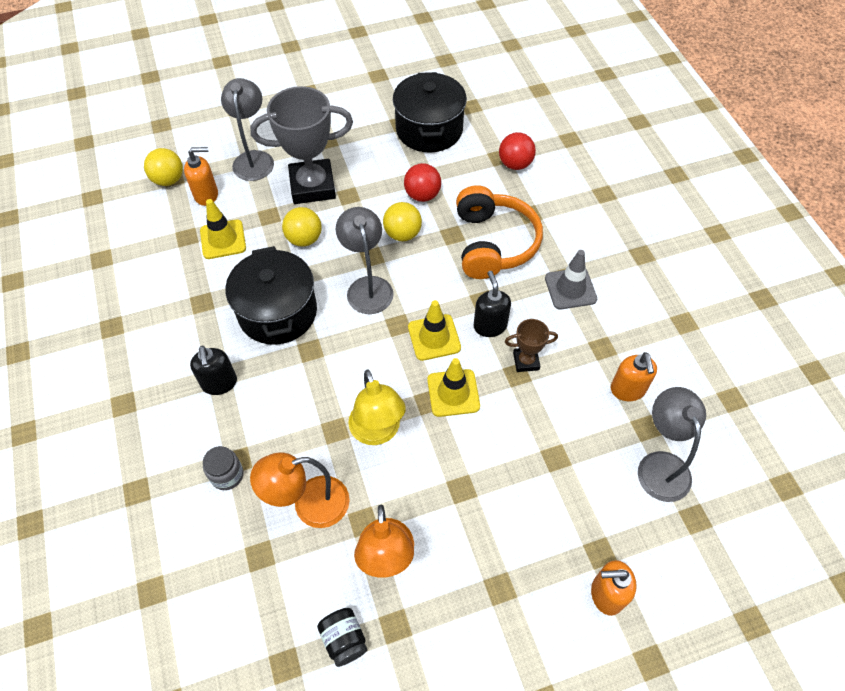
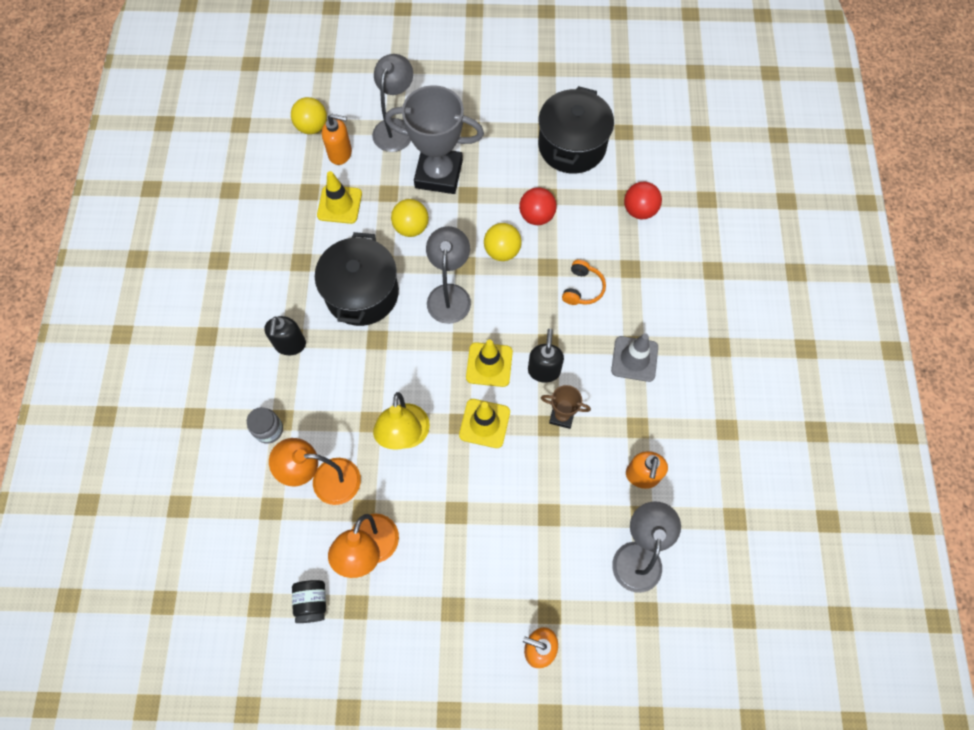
camera: 20 degrees right, 10 degrees up
(493, 243) = (582, 288): orange headphones -> orange headphones, size x0.48

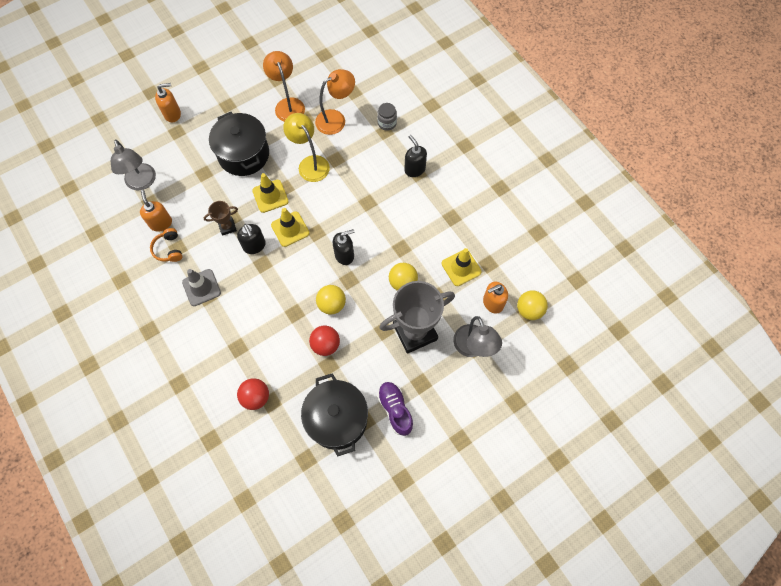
camera: 145 degrees right, 0 degrees up
(312, 602) = (299, 69): black jar -> none
(362, 293) = (398, 222): black pot -> black pot (243, 154)
(449, 294) = (344, 255): grey lamp -> black soap dispenser
(511, 122) = (395, 409): none -> purple shoe
(582, 288) = (262, 313): orange headphones -> orange headphones (169, 249)

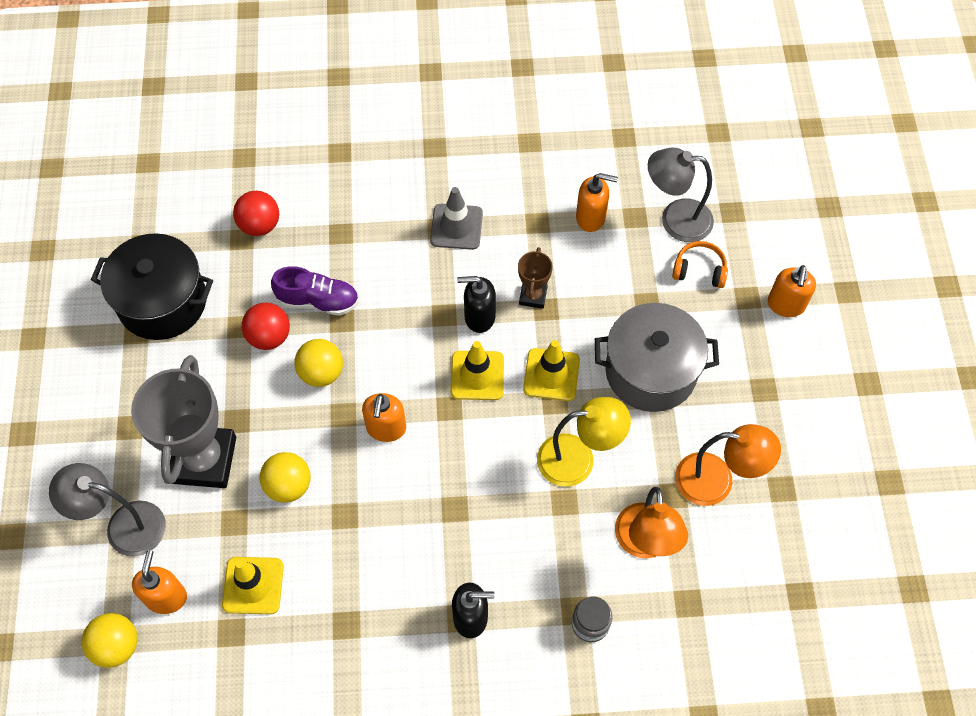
camera: 120 degrees right, 5 degrees down
(169, 249) = (542, 211): orange headphones -> orange headphones (699, 270)
(243, 154) = (651, 371): black pot -> grey pot
(344, 255) = (386, 428): black soap dispenser -> orange soap dispenser
(395, 409) = (121, 376): purple shoe -> purple shoe (318, 301)

